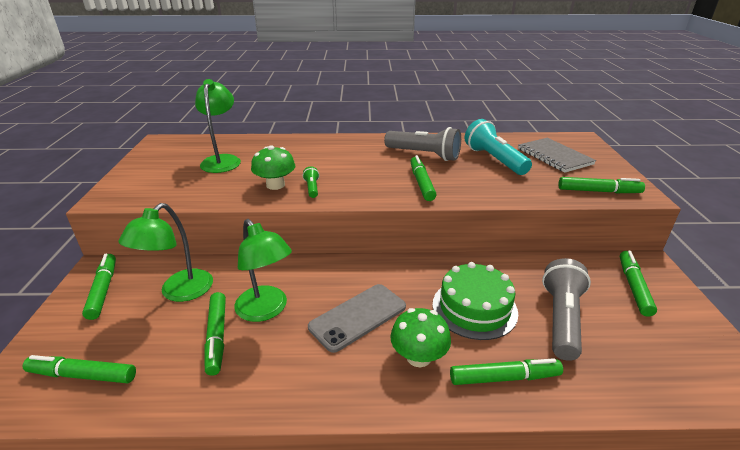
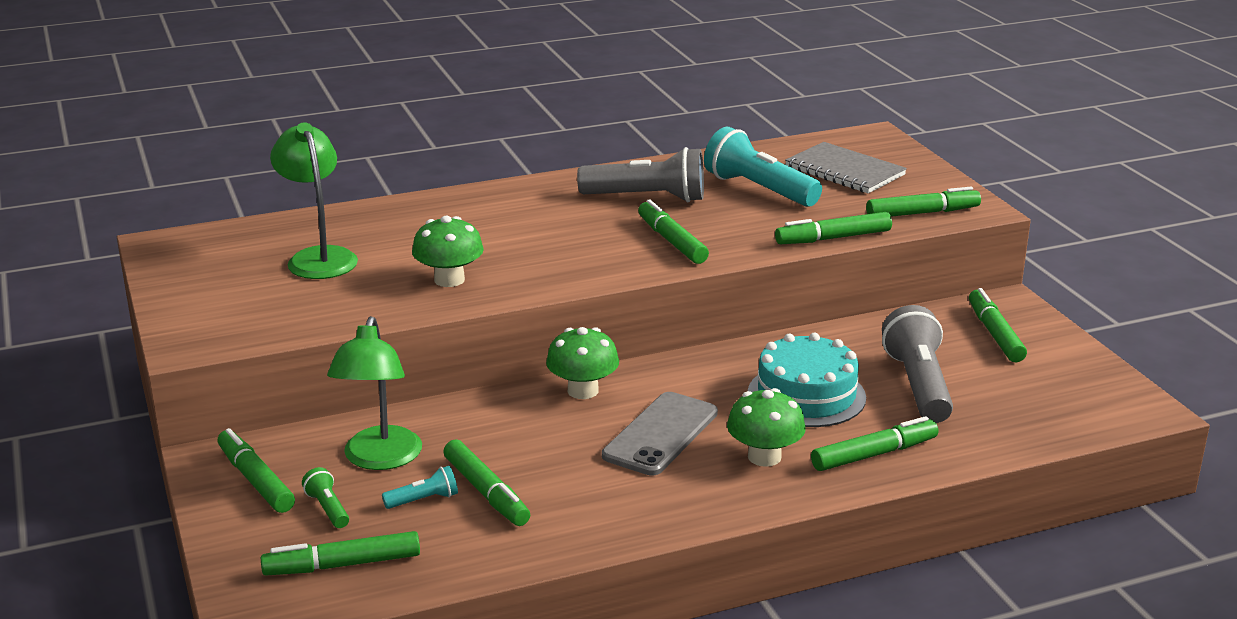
camera: 20 degrees left, 5 degrees down
(176, 332) = (423, 500): none -> turquoise flashlight
(266, 310) = (529, 453): green lamp -> none
(312, 188) = (511, 275): green flashlight -> green flashlight (327, 509)
(331, 270) = (583, 391): none -> green mushroom
(474, 308) = (806, 395): green cake -> turquoise cake
(528, 198) = (833, 238): none -> green marker

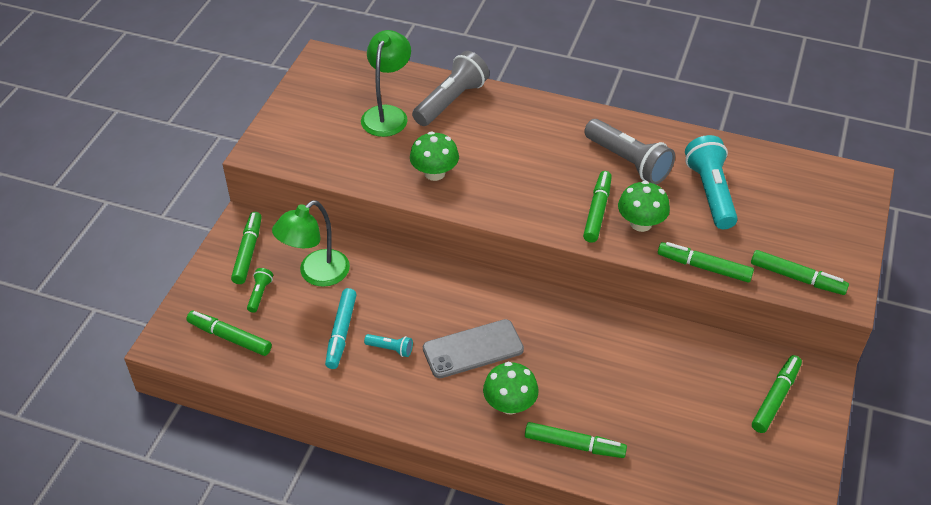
camera: 40 degrees right, 20 degrees up
(423, 500) = (307, 318): turquoise flashlight -> turquoise flashlight (390, 349)
(486, 492) = (341, 333): green marker -> turquoise marker
(583, 391) = (468, 288): green mushroom -> green mushroom (641, 223)
(806, 395) = (590, 372): turquoise cake -> none
(845, 171) = (793, 206): grey notebook -> none
(918, 385) = (668, 409): grey flashlight -> grey flashlight (451, 101)

